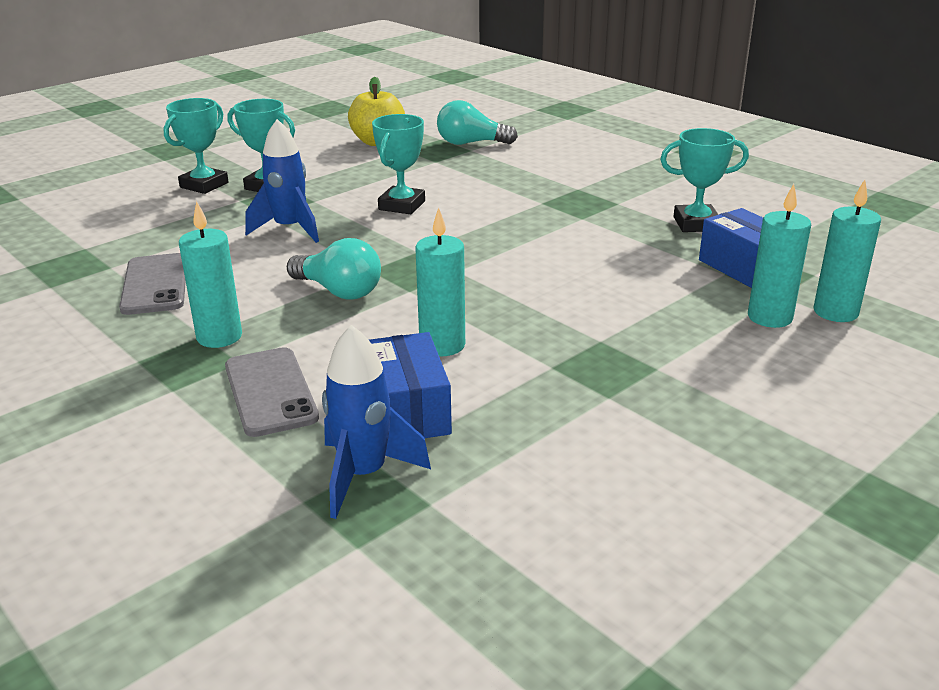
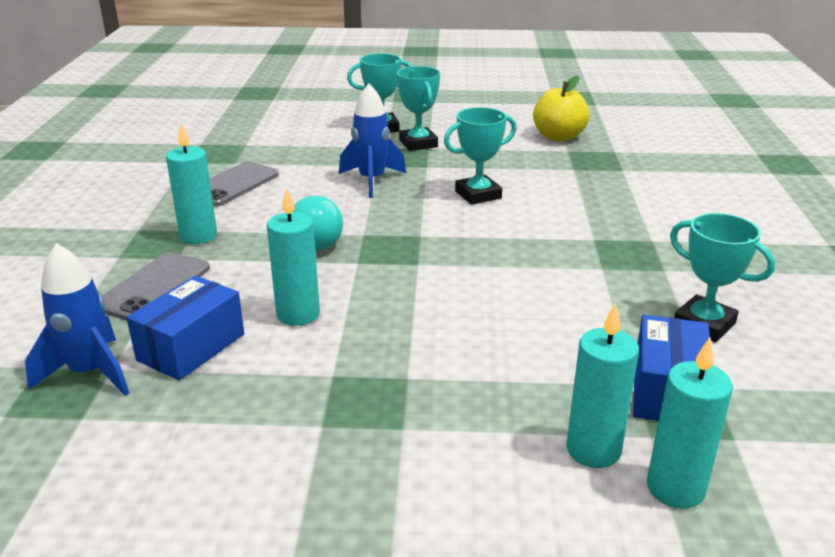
camera: 45 degrees right, 0 degrees up
(470, 143) = (632, 164): turquoise light bulb -> none

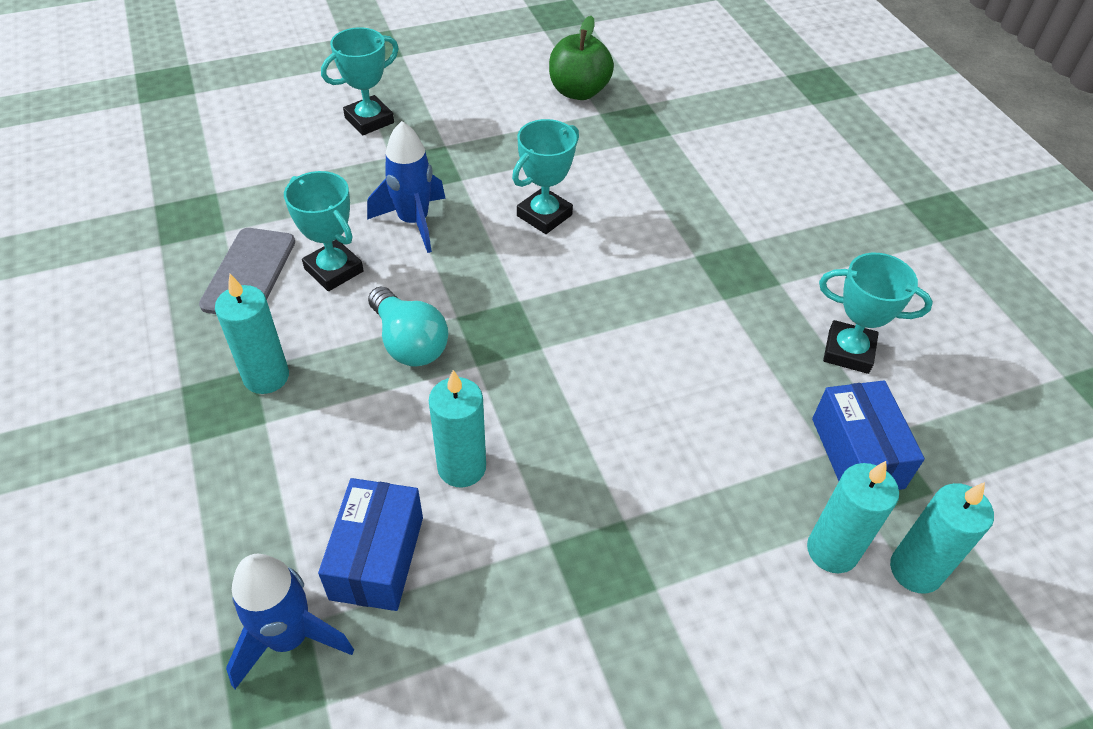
camera: 25 degrees left, 20 degrees up
(154, 287) = (270, 479): grey phone -> none
(418, 143) = (429, 140): turquoise trophy -> turquoise trophy (334, 270)
(558, 137) = (578, 91): yellow apple -> green apple

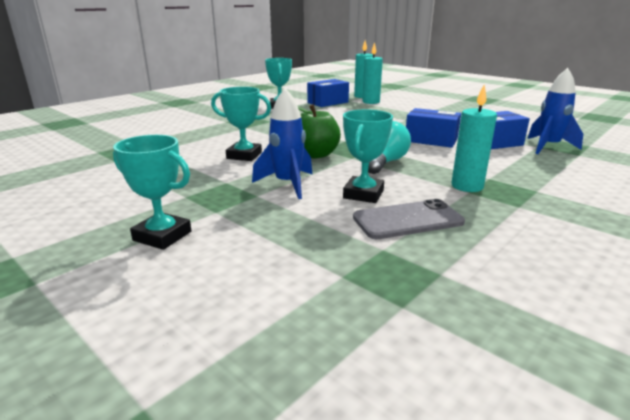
camera: 115 degrees left, 25 degrees down
(461, 467) = (431, 140): turquoise candle -> blue box
(578, 91) = (84, 170): green apple -> green apple (315, 154)

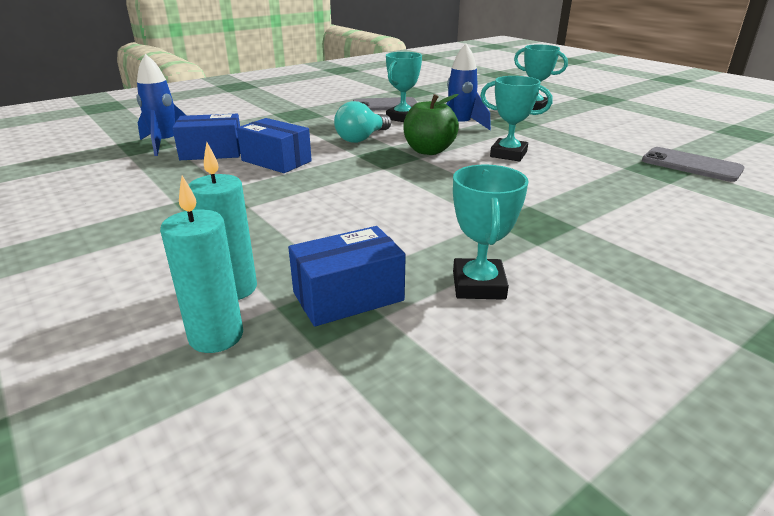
camera: 170 degrees left, 5 degrees up
(91, 156) = (691, 165): none -> grey phone
(467, 186) = (319, 118): turquoise candle -> none

